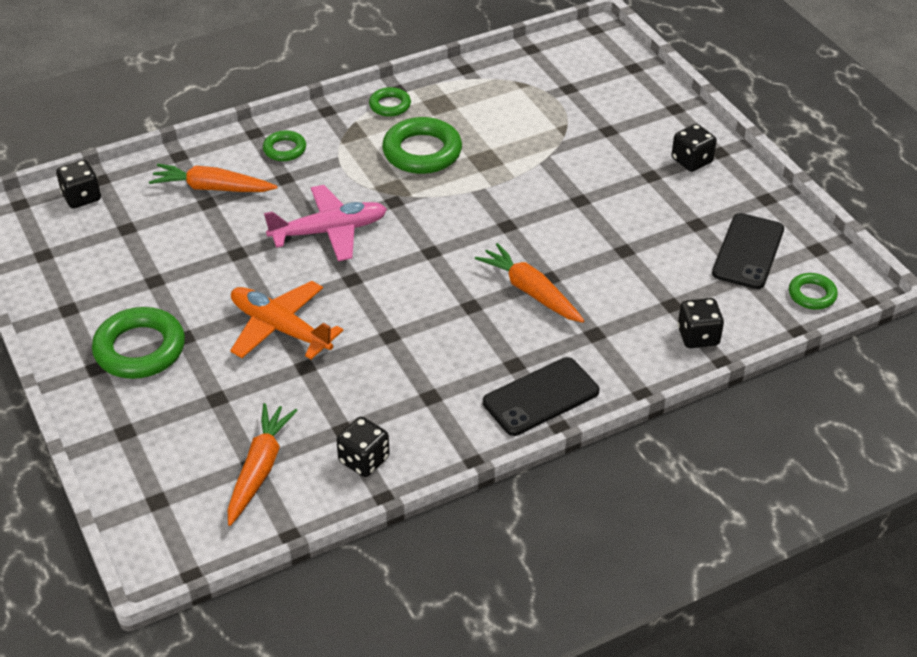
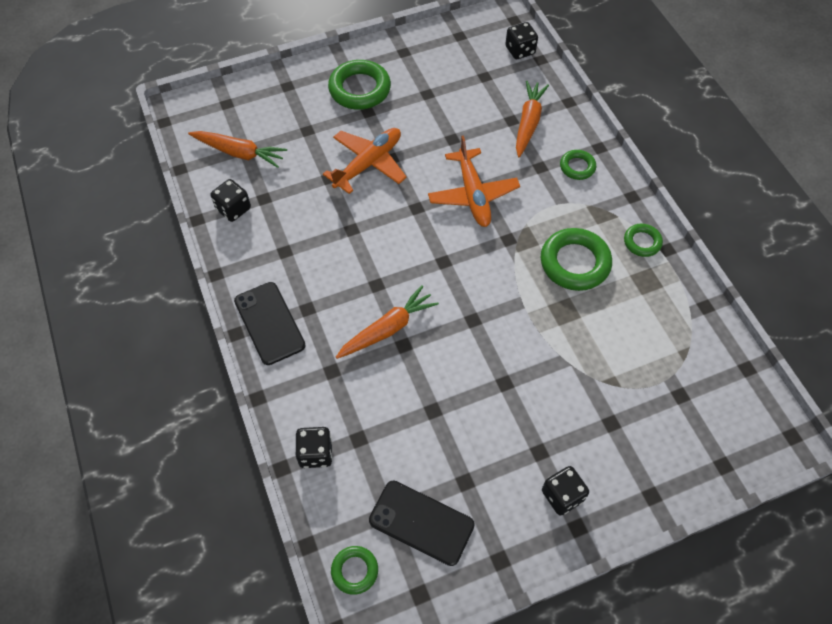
camera: 95 degrees right, 15 degrees up
(329, 231) = (473, 194): pink plane -> orange plane

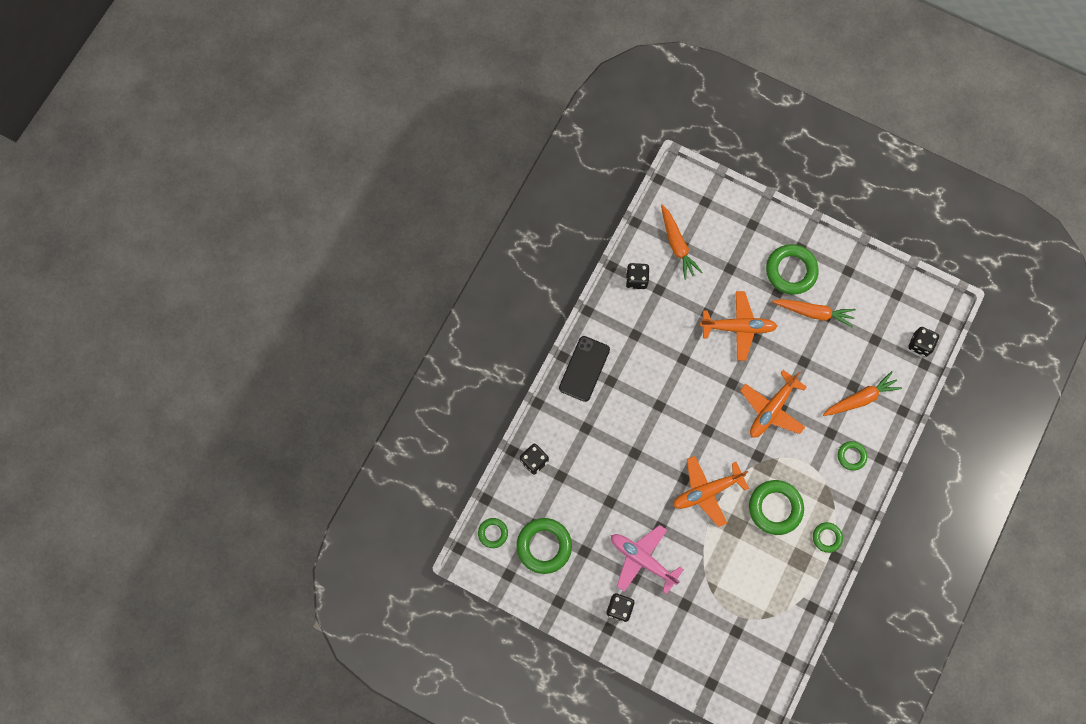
camera: 50 degrees right, 15 degrees up
(388, 328) = (637, 436): orange carrot -> orange carrot (814, 312)
(421, 522) = (544, 546): black phone -> green ring
(505, 309) = (707, 491): none -> orange plane
(525, 427) = (642, 559): none -> pink plane

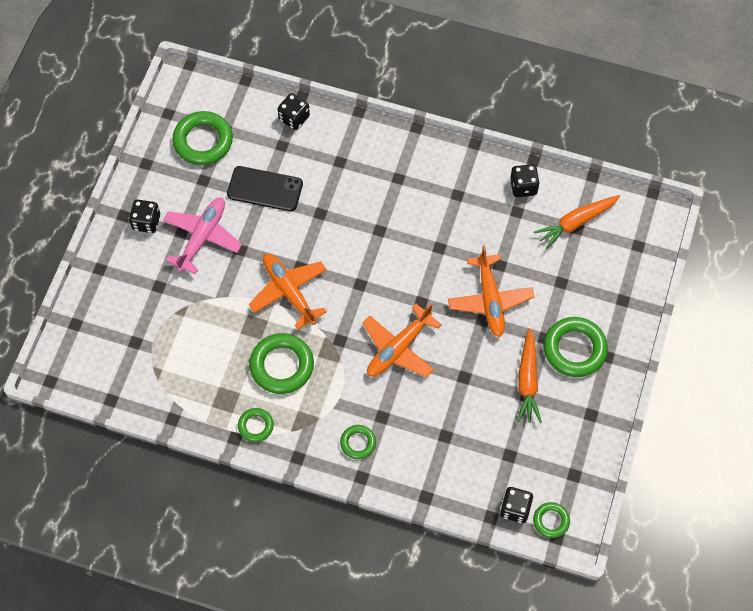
camera: 80 degrees right, 10 degrees down
(493, 533) = (210, 92): green ring -> green ring (551, 521)
(584, 368) = (406, 150): black phone -> black phone (265, 189)
(771, 409) = (398, 348): orange plane -> orange plane turned 75 degrees counterclockwise
(860, 398) = (431, 446): orange carrot -> none

